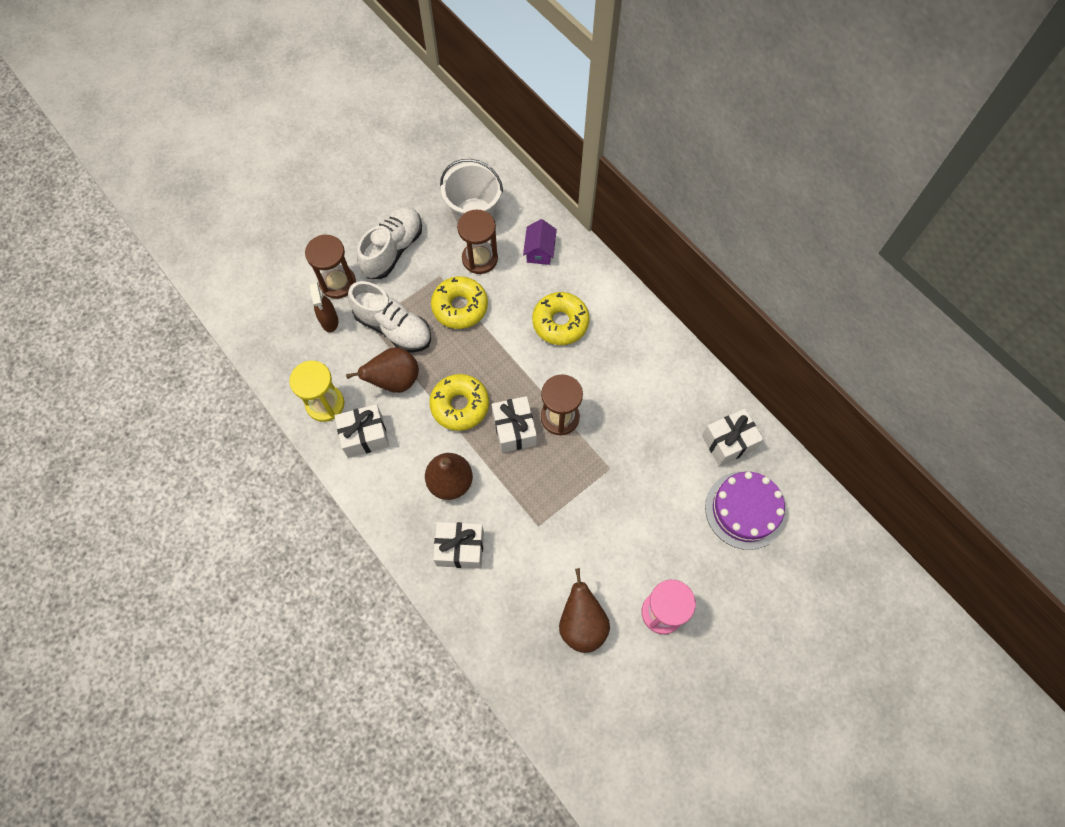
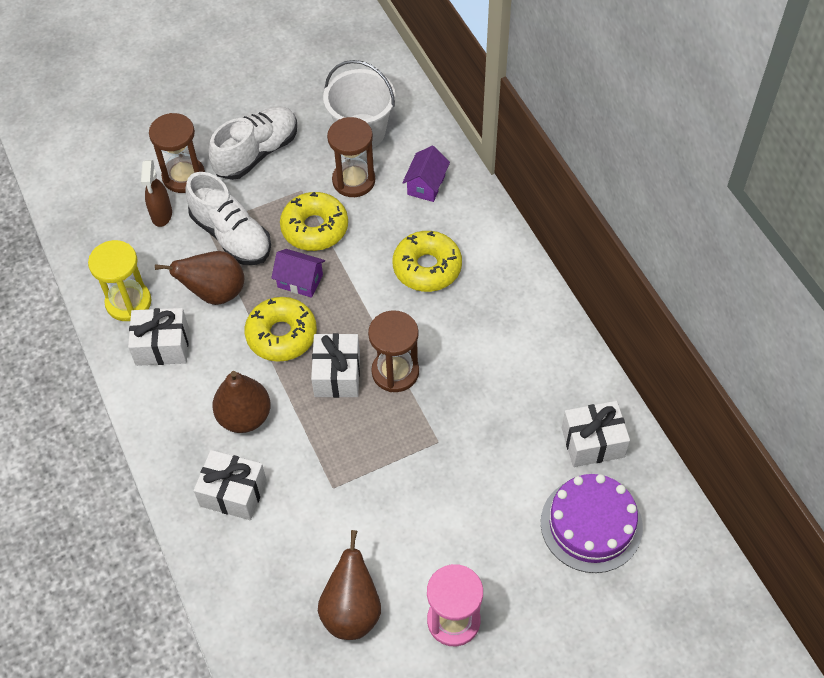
camera: 15 degrees right, 10 degrees down
(461, 355) = (300, 281): none -> purple house

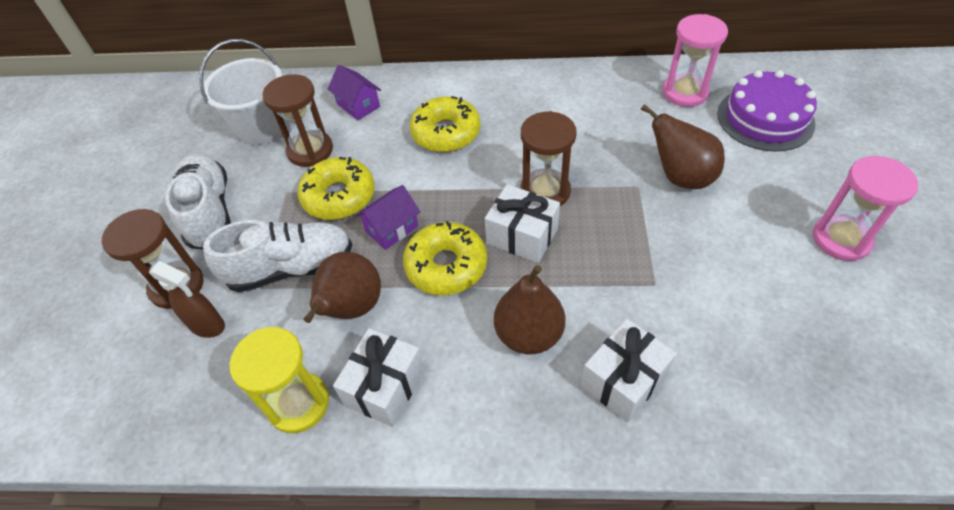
camera: 60 degrees left, 5 degrees down
(351, 611) = (811, 317): brown pear -> brown pear (680, 177)
(593, 442) = (685, 92): white gift -> pink hourglass

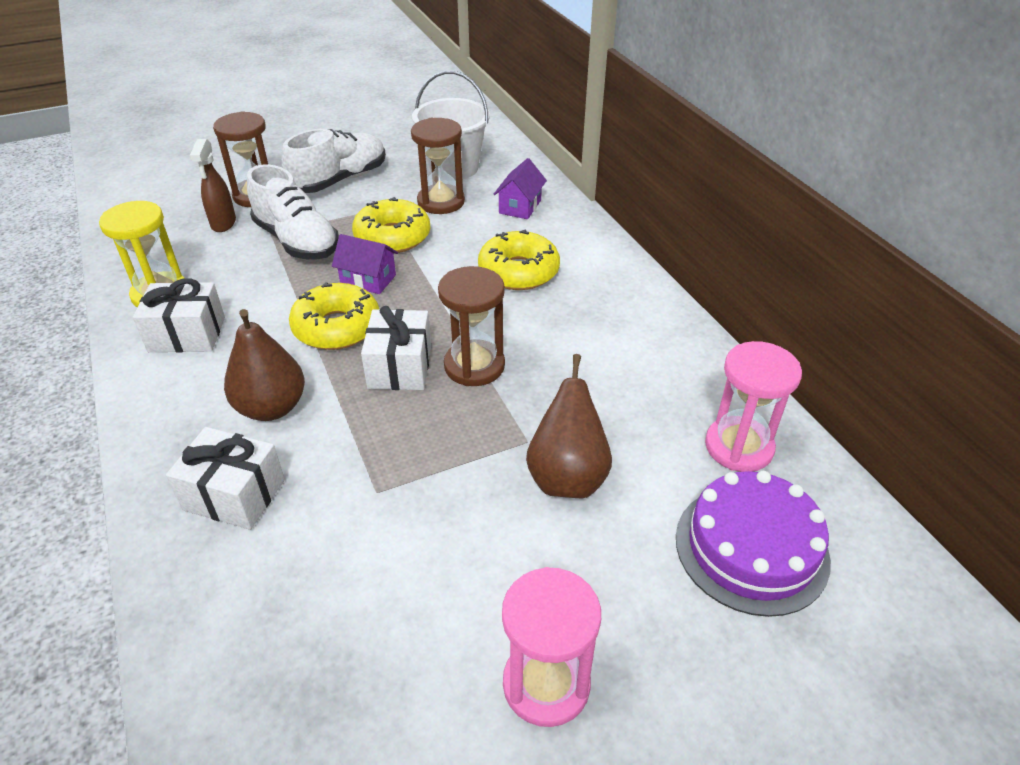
camera: 60 degrees right, 10 degrees down
(351, 308) = (265, 288): brown pear -> none

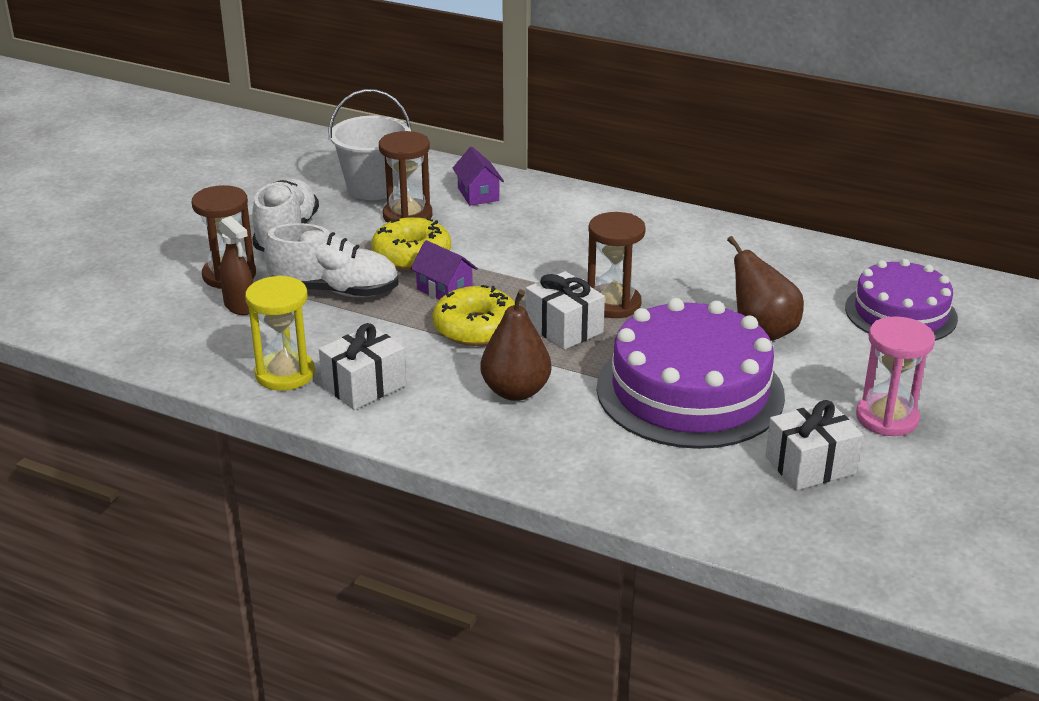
camera: 40 degrees left, 10 degrees down
(234, 494) = (578, 442): white gift -> white gift (810, 465)
(368, 280) = (444, 290): purple house -> purple house turned 60 degrees clockwise
(403, 503) = (690, 391): none -> purple cake
(518, 271) = (549, 237): yellow donut -> none
(739, 447) = (831, 271): pink hourglass -> none

